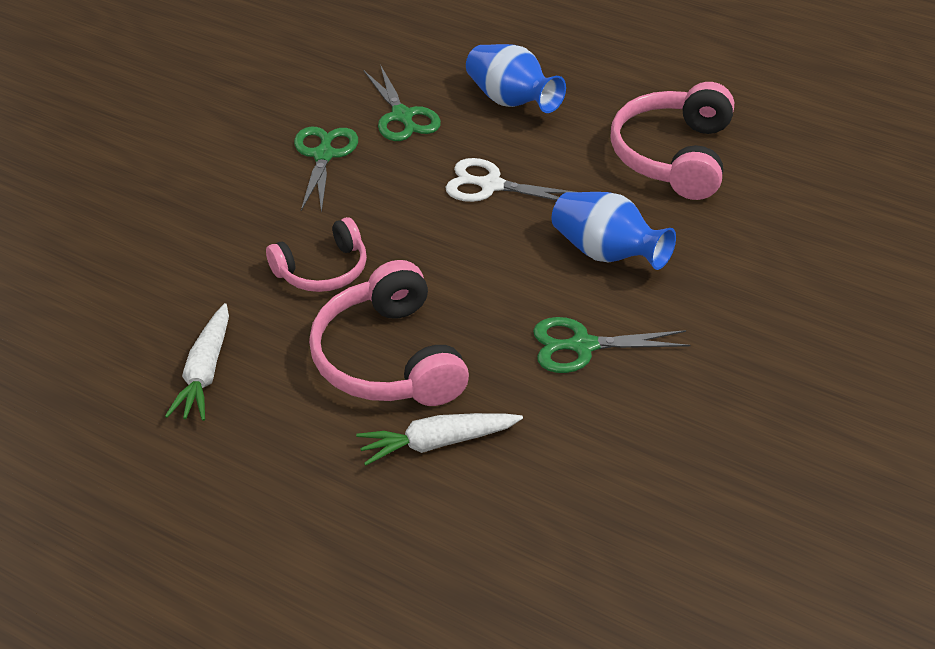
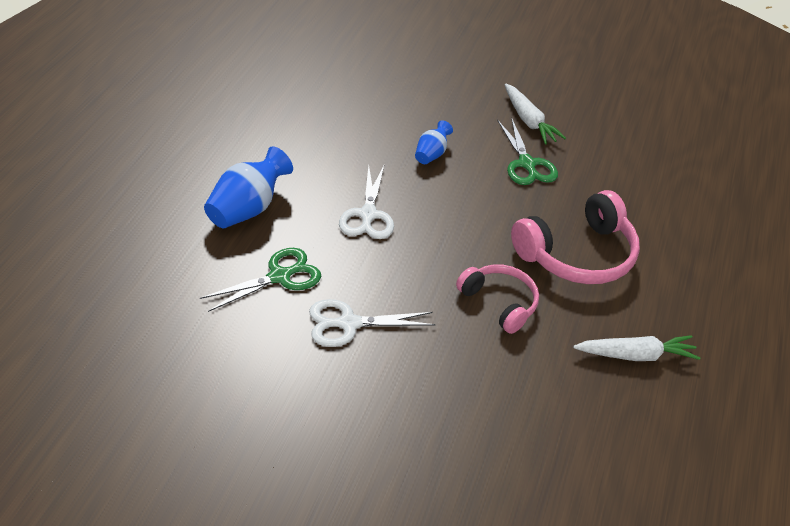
camera: 105 degrees left, 0 degrees up
(324, 155) = (348, 324): green scissors -> white scissors
(437, 443) = (640, 224): white carrot -> white carrot (528, 121)
(606, 253) = (431, 154): blue vase -> blue vase, size x0.57
(673, 156) = (310, 122): pink headphones -> none

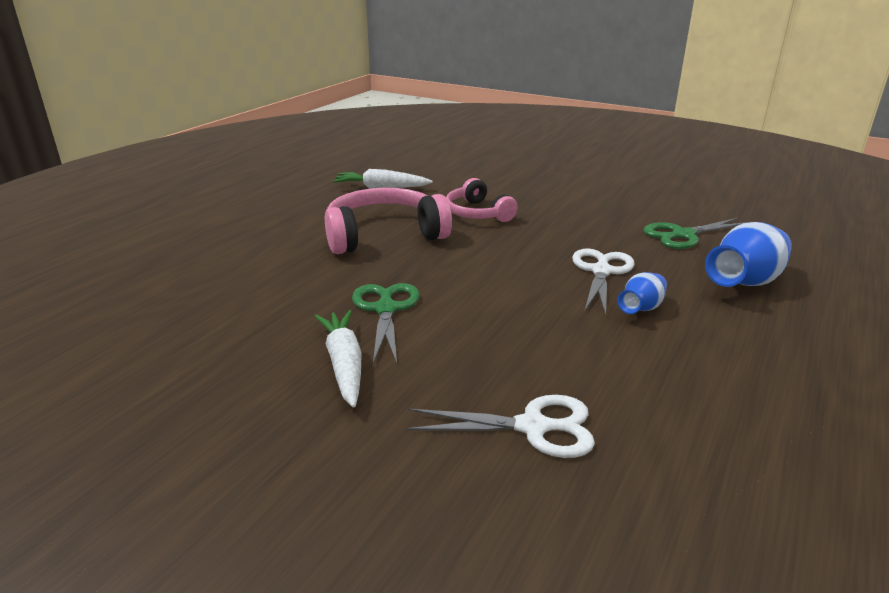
camera: 165 degrees left, 15 degrees down
(348, 324) = (612, 209): white scissors -> white scissors (533, 427)
(431, 154) = (515, 326): blue vase -> blue vase (641, 308)

